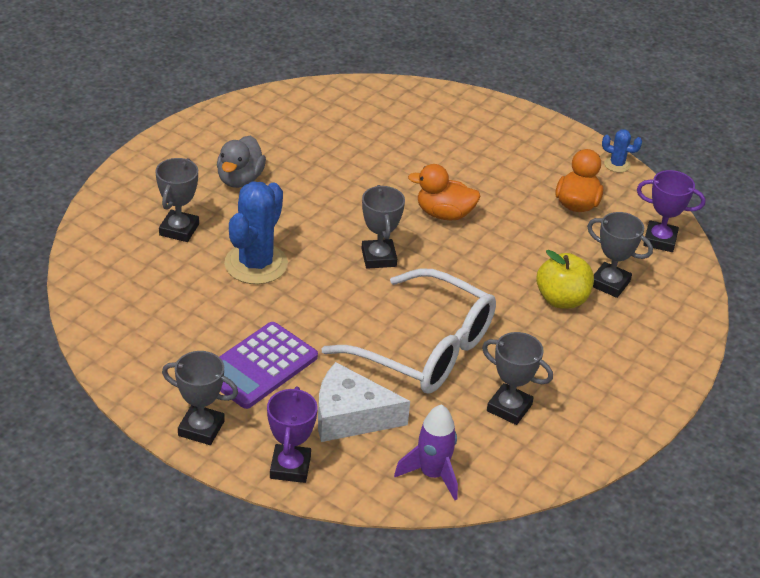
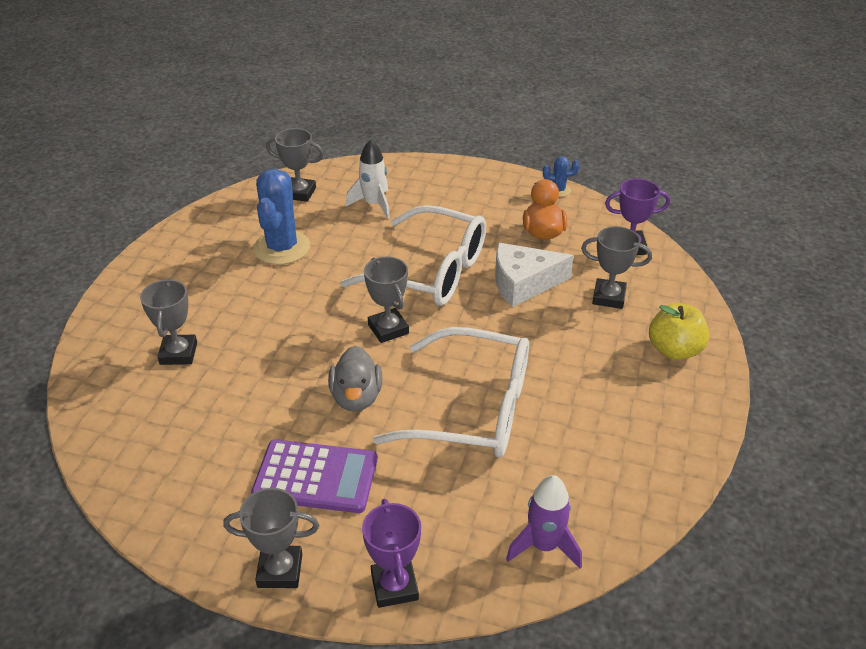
camera: 15 degrees left, 0 degrees up
(240, 179) = (222, 287): grey duck -> grey duck (356, 397)
(256, 264) = (270, 368): blue cactus -> blue cactus (282, 248)
(259, 366) = (315, 477): purple calculator -> purple calculator turned 105 degrees counterclockwise
(350, 416) = (432, 506): white cheese -> white cheese (523, 283)
(418, 134) = (374, 204): none -> white rocket
(444, 214) = (430, 271): orange duck -> white glasses
(509, 408) = (582, 447): grey trophy -> grey trophy (299, 193)
(561, 299) = (575, 324): yellow apple -> yellow apple (674, 350)

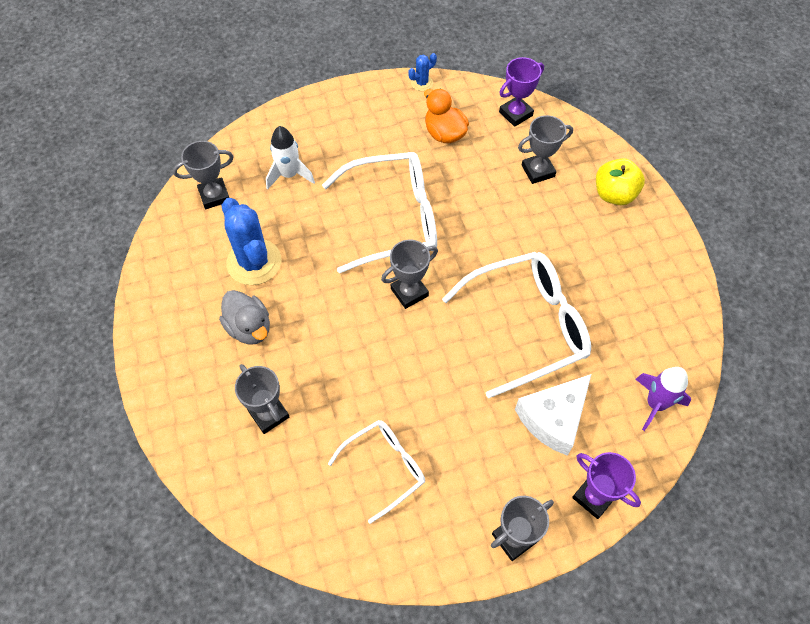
camera: 35 degrees left, 20 degrees up
(226, 444) = (384, 468): none -> white glasses
(315, 477) = (472, 451): purple calculator -> none
(356, 397) = (440, 367): grey duck -> grey duck (249, 328)
(388, 329) = (409, 292): grey trophy -> grey trophy turned 60 degrees counterclockwise
(523, 283) = (470, 192): white cheese -> white cheese (553, 418)

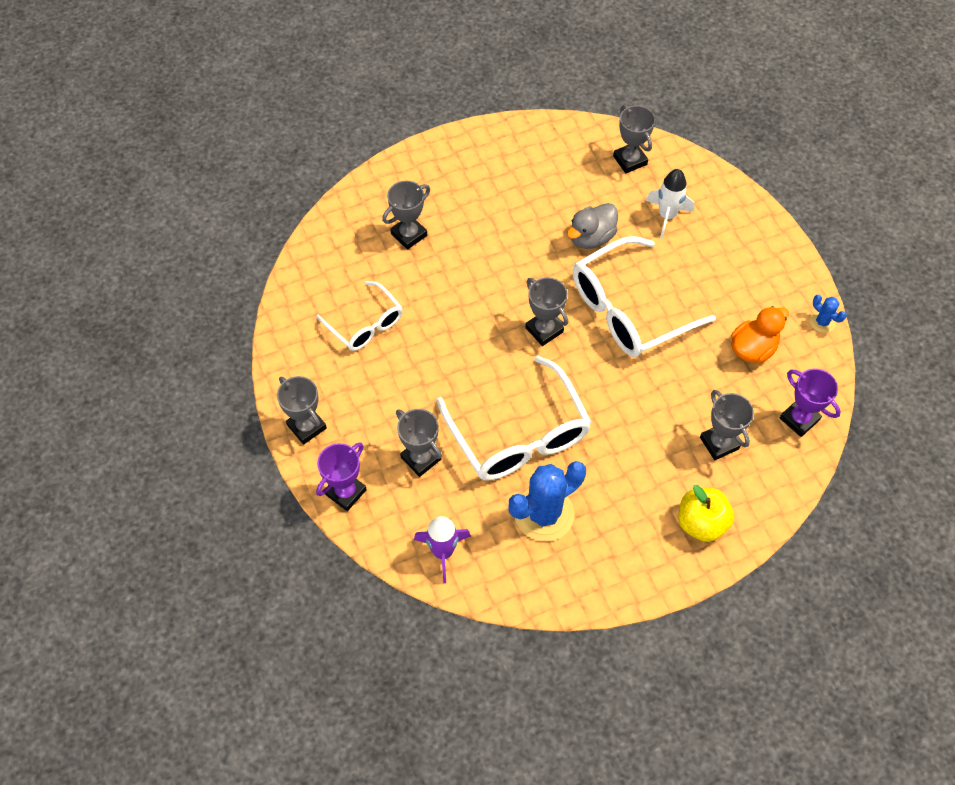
camera: 85 degrees right, 0 degrees up
(249, 328) = (490, 209): grey duck -> grey duck (591, 238)
(254, 262) = (560, 202): blue cactus -> blue cactus (544, 514)
(393, 219) = (629, 309): white glasses -> white glasses turned 75 degrees clockwise
(553, 418) = (421, 458): white cheese -> grey trophy

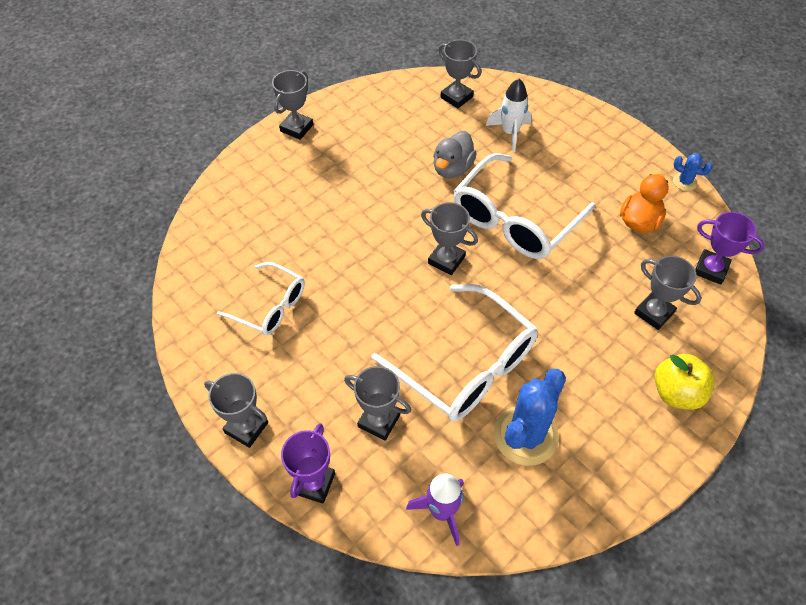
camera: 20 degrees left, 5 degrees down
(409, 234) = (281, 212): grey trophy -> grey trophy (296, 128)

